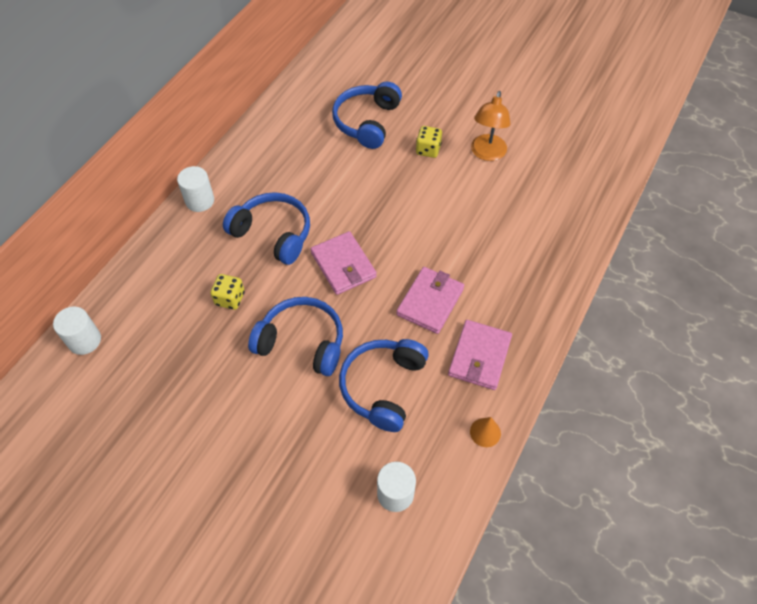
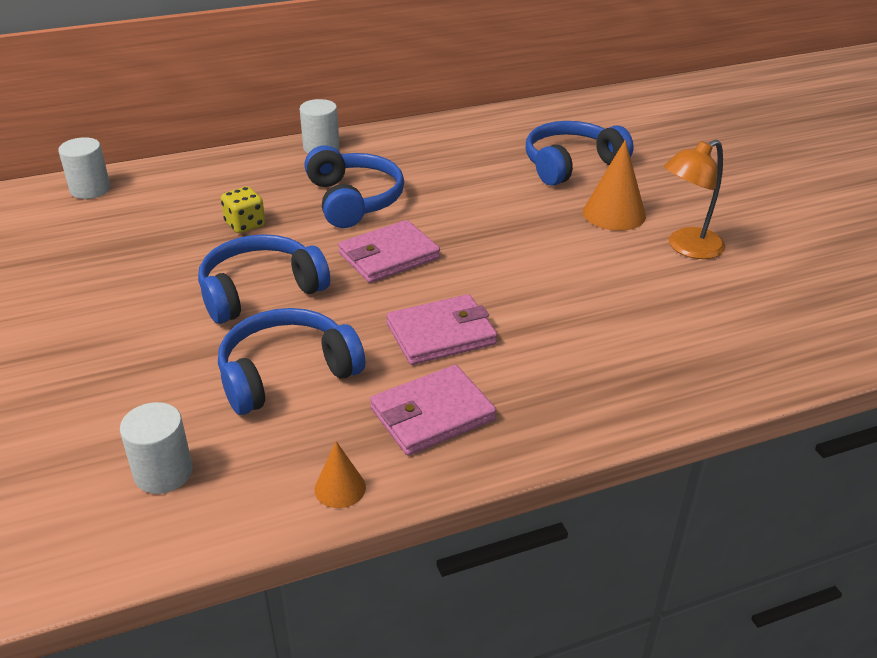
camera: 40 degrees right, 20 degrees down
(302, 342) = (260, 291): blue headphones -> blue headphones turned 90 degrees counterclockwise
(343, 265) = (389, 256): pink wallet -> pink wallet turned 45 degrees clockwise
(428, 150) = (614, 213): yellow dice -> orange cone

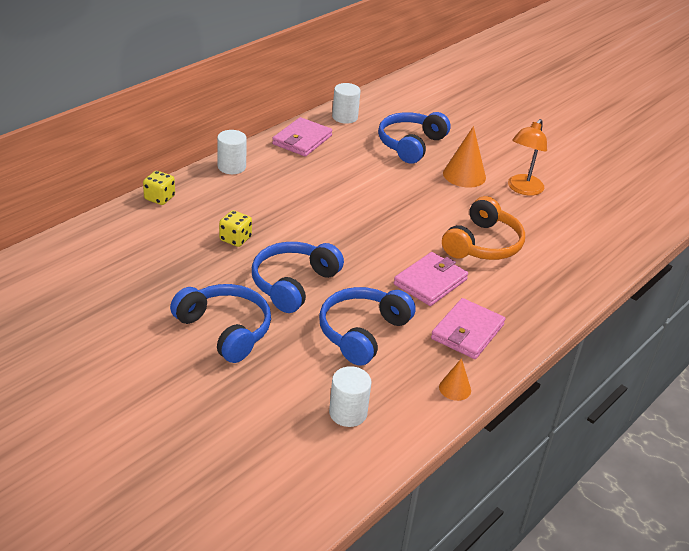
camera: 30 degrees left, 0 degrees up
(90, 189) = (89, 239): white cylinder -> white cylinder (345, 117)
(207, 164) = (159, 198): none -> yellow dice
(353, 200) = (293, 203): blue headphones -> blue headphones (225, 330)
(389, 256) = (353, 238): pink wallet -> pink wallet (302, 140)
(562, 304) = (482, 244): none -> orange headphones

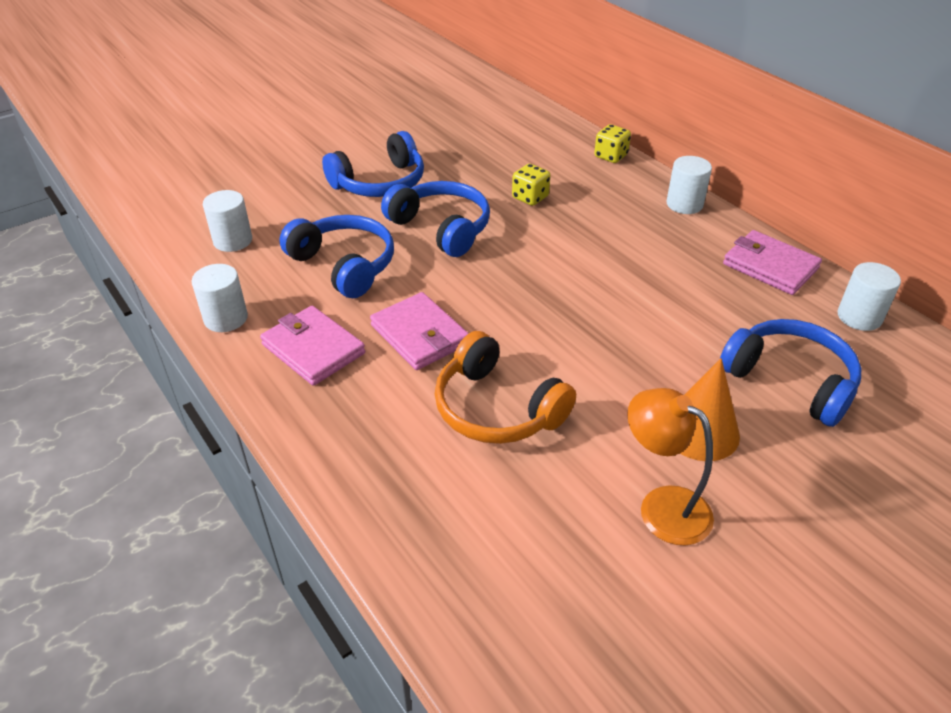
camera: 105 degrees right, 5 degrees up
(455, 388) = (226, 318): orange cone -> white cylinder

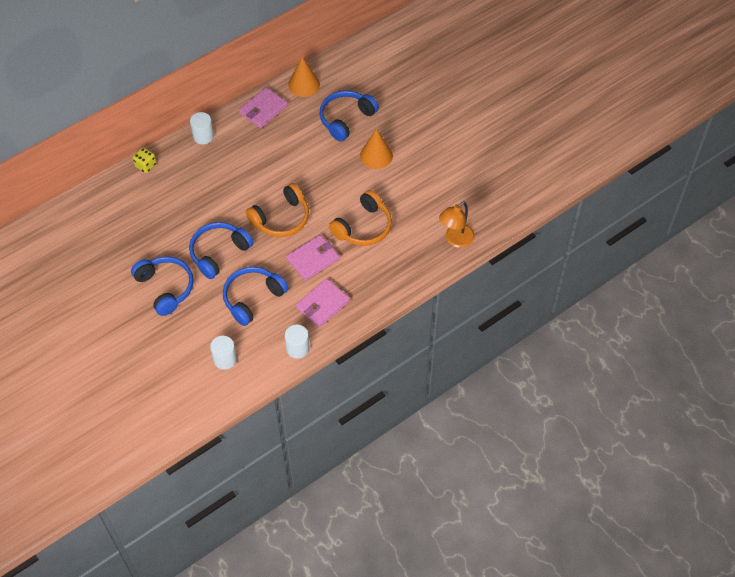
camera: 90 degrees left, 15 degrees up
(514, 293) = (281, 218): none -> orange headphones
(530, 197) = (190, 209): yellow dice -> none
(662, 506) = (416, 173): orange lamp -> orange lamp (455, 240)
(859, 317) = (304, 84): white cylinder -> orange cone

